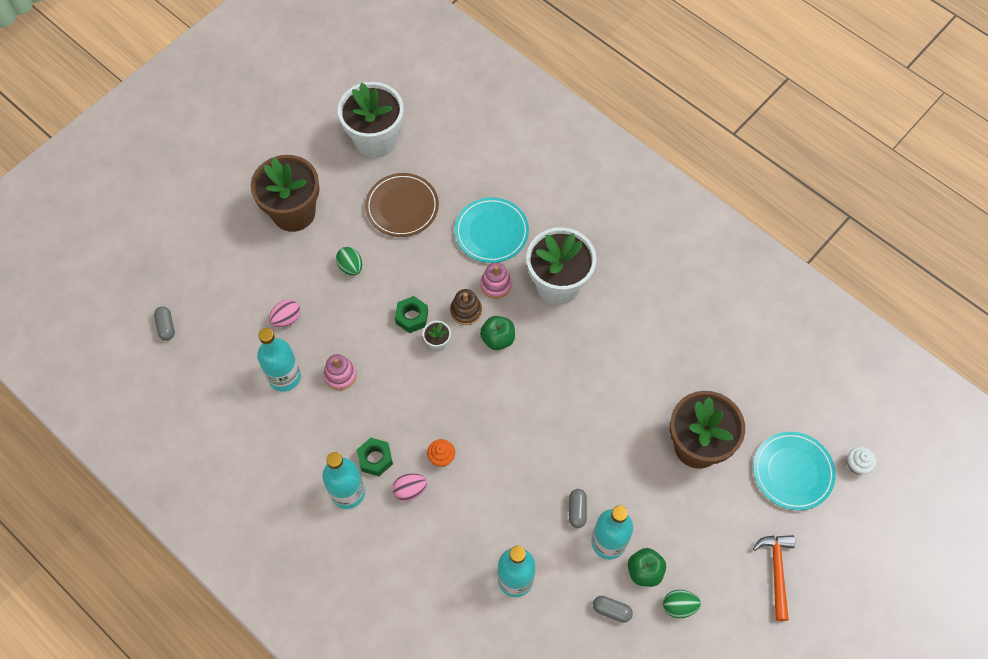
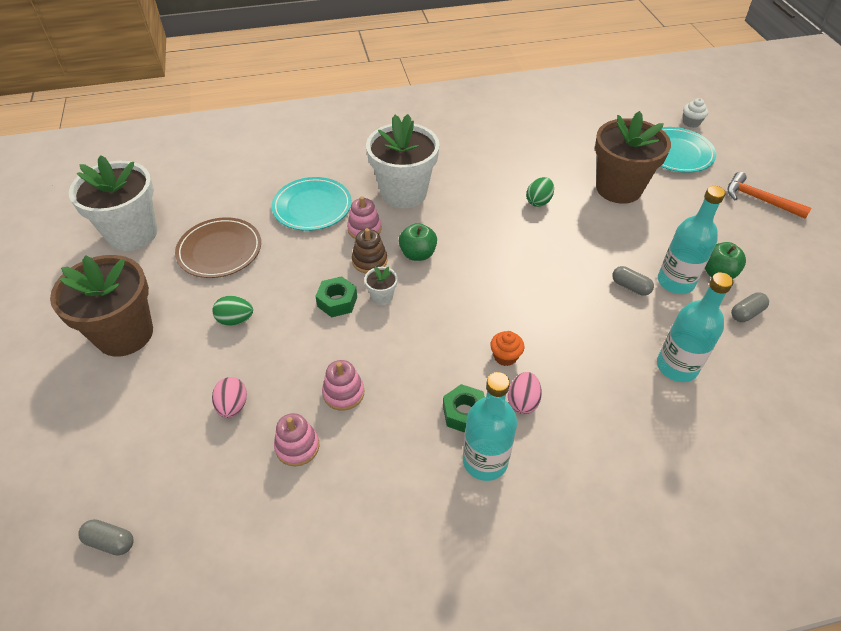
camera: 55 degrees left, 15 degrees down
(284, 377) = (297, 446): turquoise bottle -> pink stacking toy
(679, 606) = (763, 268): green egg -> green egg (538, 201)

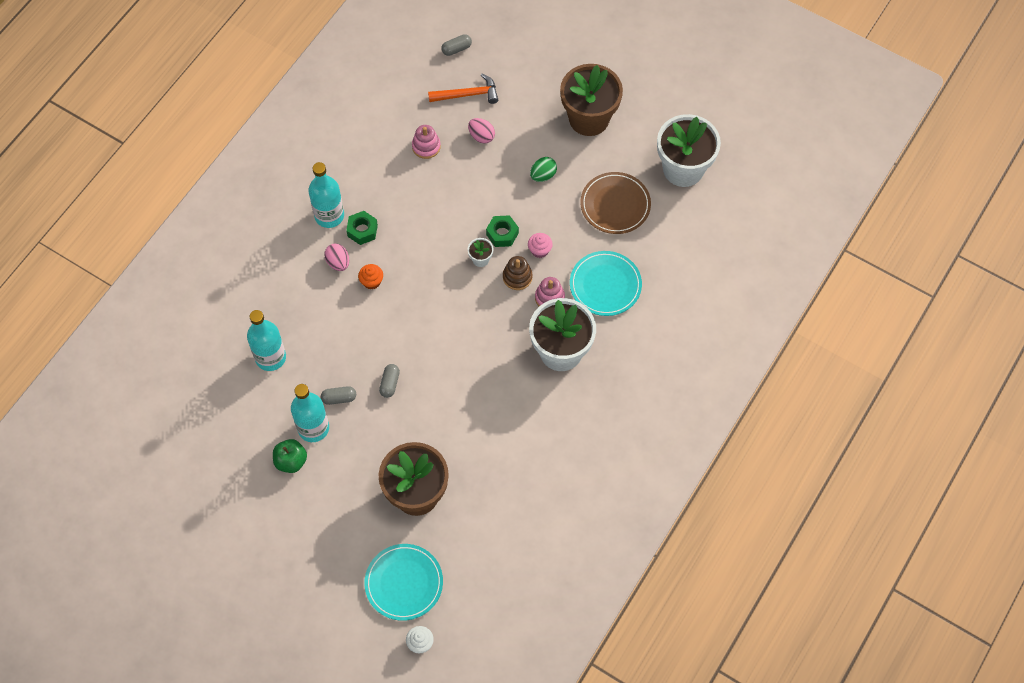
camera: 135 degrees right, 15 degrees up
(325, 265) = (539, 250): none -> pink cupcake
(343, 393) = (435, 188): pink stacking toy -> none
(418, 254) = (494, 308): green apple -> none
(538, 201) = (461, 427): green egg -> none
(746, 313) = (253, 438): grey capsule -> grey capsule (390, 383)
(759, 199) = (305, 575): orange hammer -> orange hammer (467, 94)

